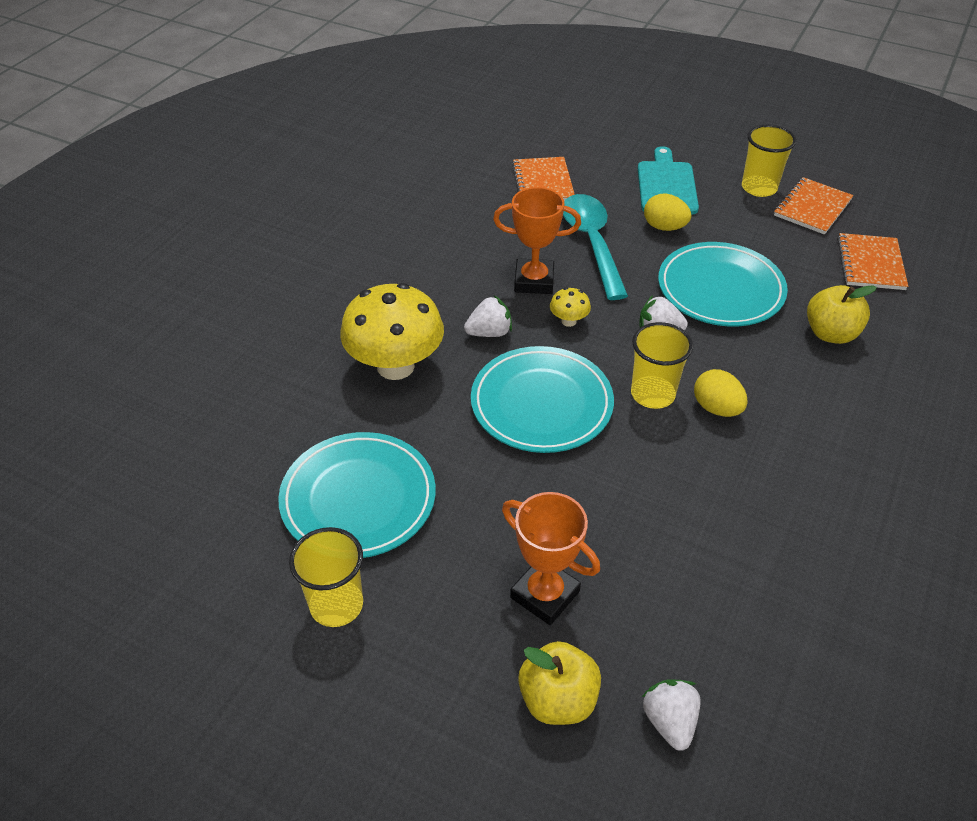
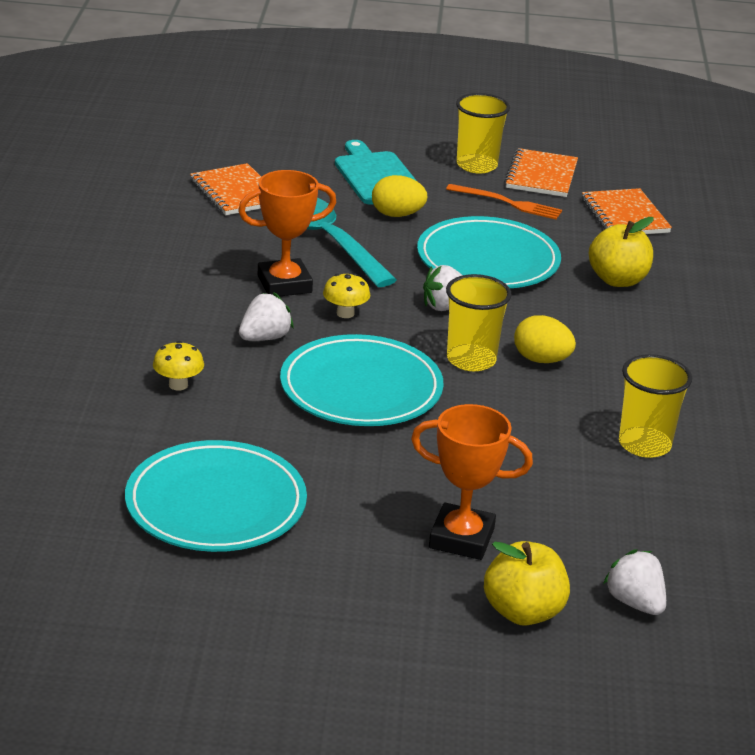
camera: 25 degrees left, 15 degrees down
(336, 605) = (253, 593): yellow cup -> yellow cup (644, 444)
(395, 366) = (178, 385): yellow mushroom -> yellow mushroom, size x0.43
(767, 231) = (507, 203): none -> orange fork

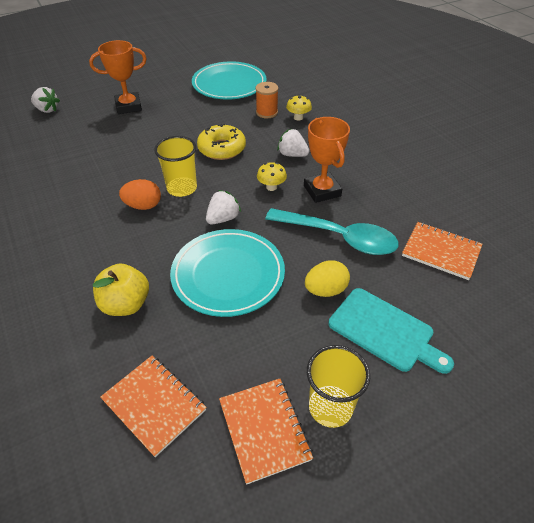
camera: 150 degrees right, 15 degrees up
(218, 416) = (266, 112): none -> orange spool
(264, 338) = (292, 154): white strawberry -> white strawberry turned 105 degrees clockwise
(284, 284) = (322, 191): orange trophy -> orange trophy turned 60 degrees counterclockwise
(361, 388) = (222, 148): turquoise plate -> yellow donut
(507, 203) = (263, 359): orange fork -> none
(523, 612) = (90, 93): yellow apple -> none
(541, 360) = (143, 206): yellow egg -> orange egg
(644, 444) = (63, 178): yellow cup -> none

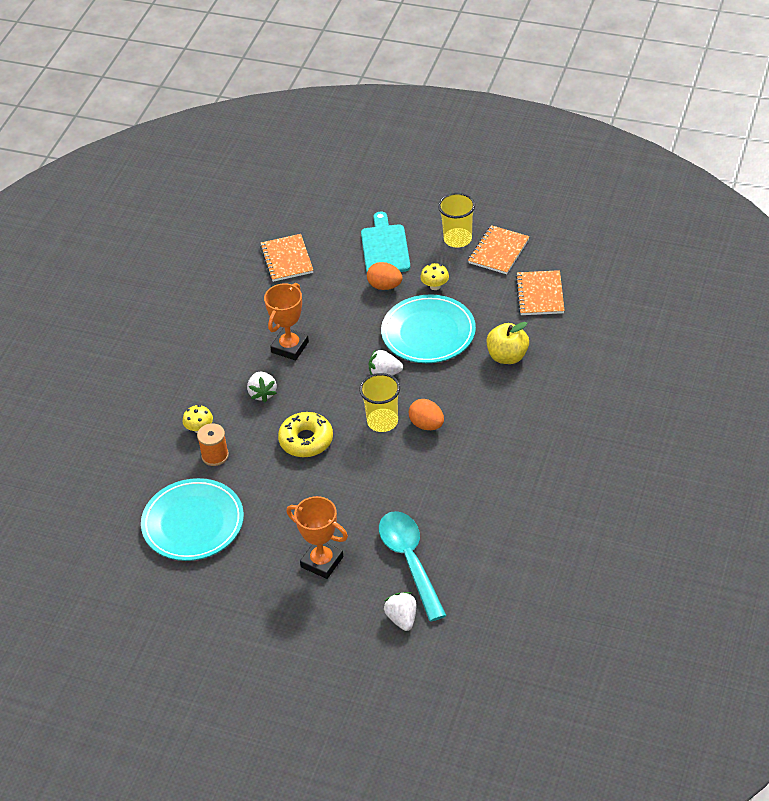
camera: 130 degrees left, 0 degrees up
(271, 187) = (319, 375): yellow mushroom -> yellow mushroom (435, 286)
(325, 290) = (385, 286): yellow egg -> orange egg
(339, 237) = (330, 308): turquoise spoon -> turquoise spoon (410, 561)

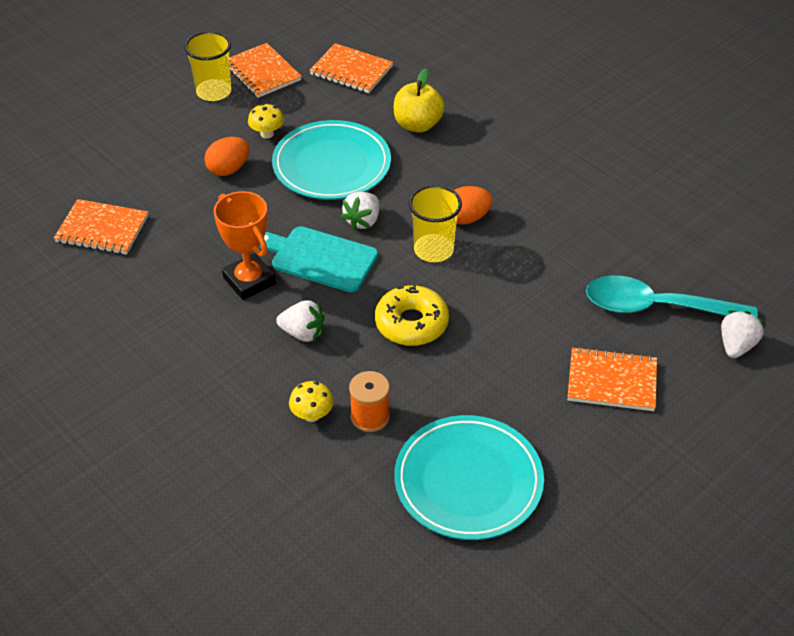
camera: 65 degrees left, 0 degrees up
(322, 562) = (612, 381): orange trophy -> orange notebook
(385, 247) = (169, 146): turquoise cutting board -> turquoise cutting board (320, 258)
(402, 618) = (736, 346): white strawberry -> white strawberry turned 105 degrees clockwise

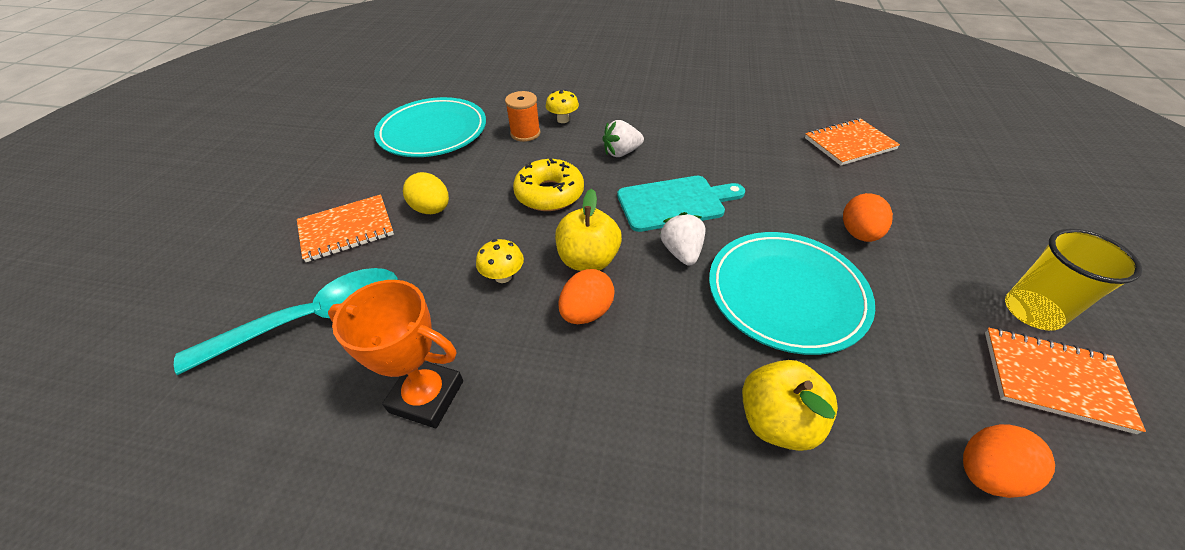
camera: 145 degrees right, 0 degrees up
(249, 281) = (702, 163): orange trophy -> orange trophy (427, 396)
(267, 134) = (896, 292): yellow mushroom -> yellow mushroom (503, 276)
(351, 70) = (986, 473): orange notebook -> orange egg
(433, 250) = (588, 260): yellow cup -> yellow apple
(526, 363) = (432, 209): none -> yellow egg
(736, 346) = (210, 321): white strawberry -> none

